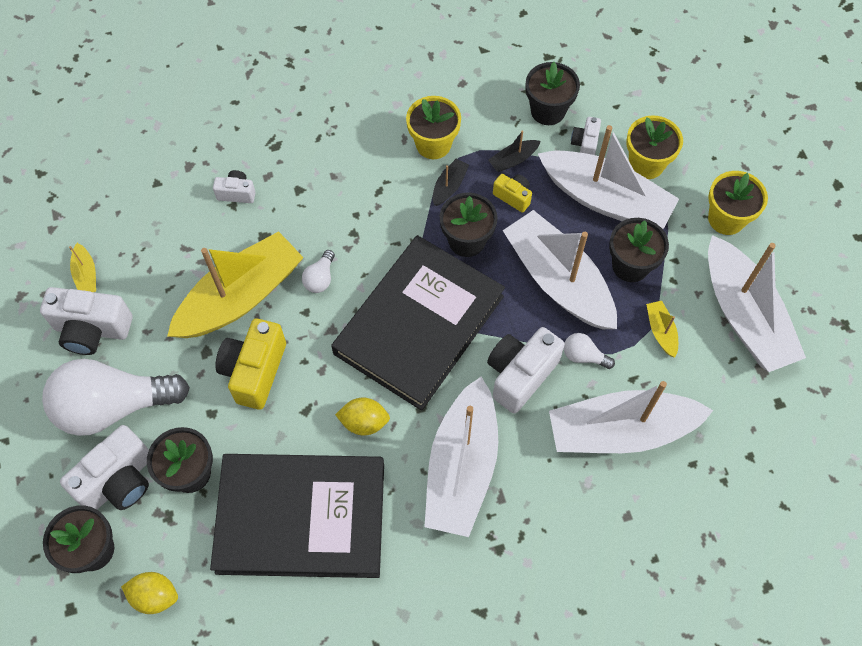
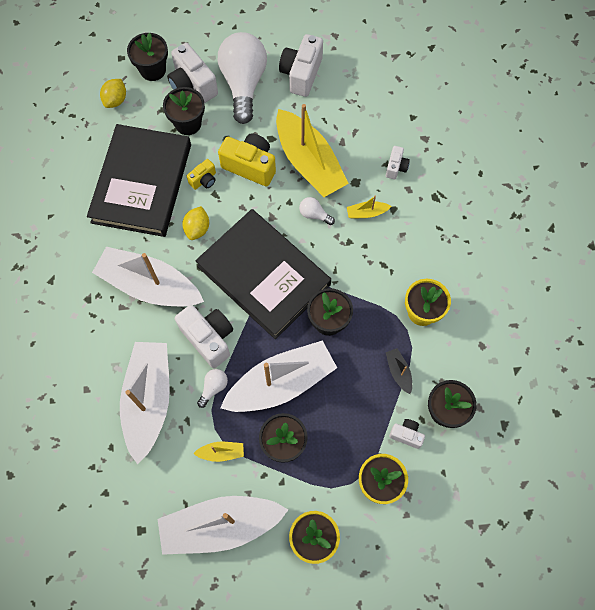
camera: 100 degrees right, 5 degrees up
(86, 275) = (344, 72): yellow boat -> yellow boat (366, 213)
(449, 186) = (380, 317): black boat -> none
(513, 196) = (363, 364): yellow camera -> yellow camera (204, 180)
(605, 200) = (348, 439): white boat -> none

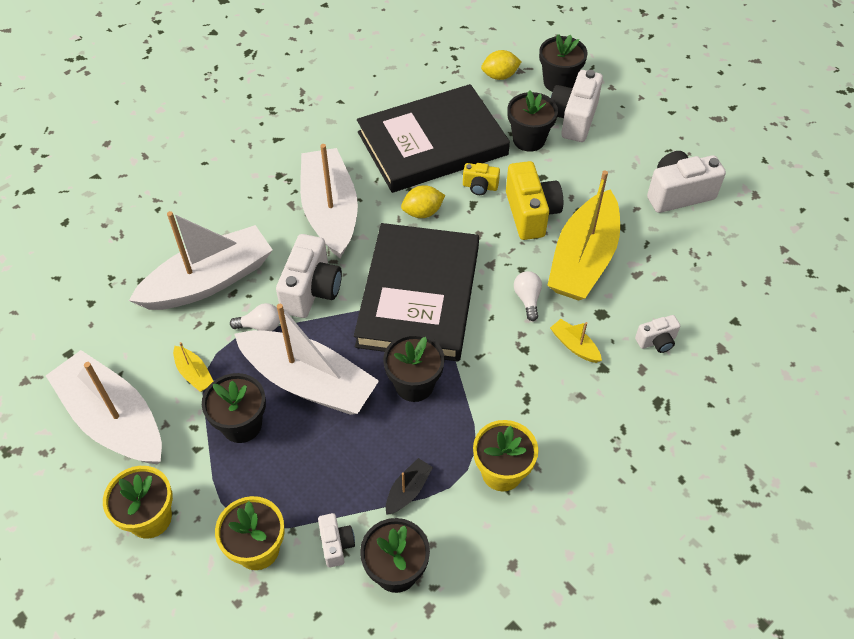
camera: 55 degrees right, 15 degrees down
(243, 84) = (616, 155): white light bulb -> none

